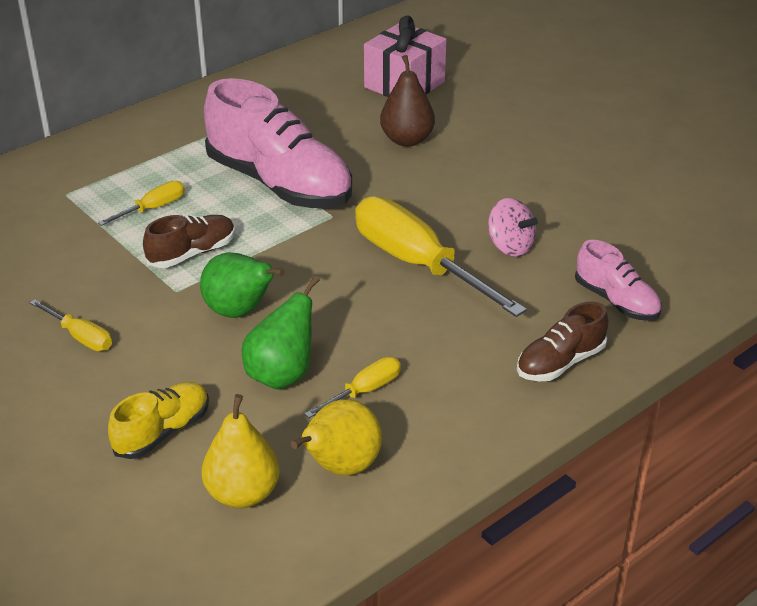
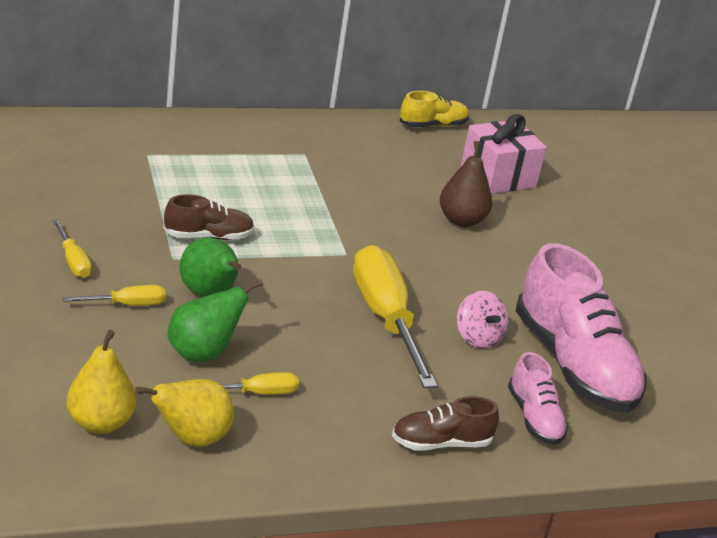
camera: 20 degrees right, 5 degrees down
(153, 208) = (206, 191): yellow screwdriver -> yellow screwdriver (127, 304)
(162, 432) = (77, 353): yellow shoe -> yellow shoe (433, 125)
(279, 184) = (323, 212): pink shoe -> pink shoe (573, 365)

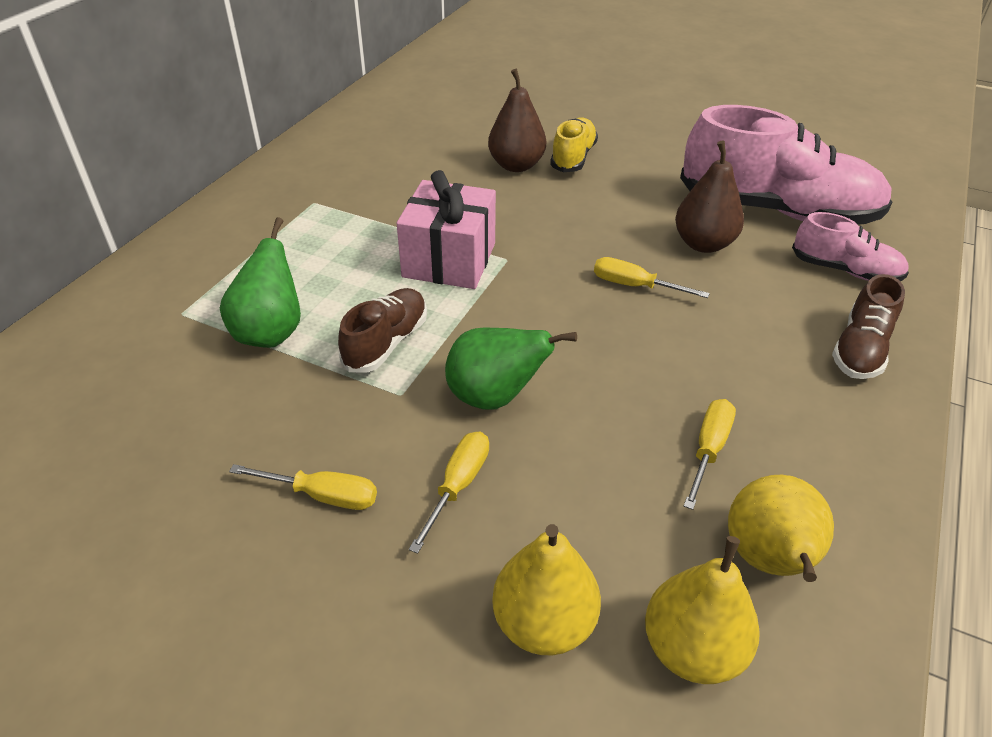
camera: 45 degrees left, 10 degrees up
(67, 365) = (543, 622): none -> yellow pear
(203, 353) = (604, 461): green pear -> green pear (271, 332)
(385, 318) = (634, 286): yellow screwdriver -> yellow screwdriver, size x0.46
(433, 125) = (357, 110): yellow shoe -> yellow shoe (573, 158)
(478, 338) = (703, 244): pink spinning top -> brown pear
(498, 176) = (470, 116): pink gift -> pink gift (449, 260)

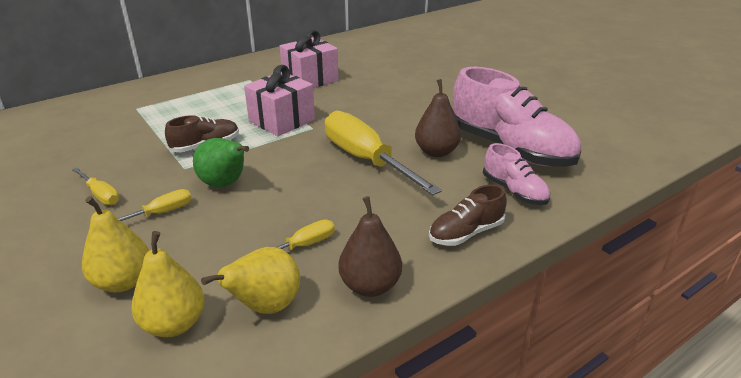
camera: 30 degrees right, 10 degrees down
(271, 332) = (162, 126): green pear -> none
(408, 176) = (310, 79): none -> pink gift
(516, 165) = (375, 88): brown pear -> brown pear (370, 286)
(573, 158) = (413, 92): yellow shoe -> none
(634, 286) = (366, 159): yellow screwdriver -> yellow screwdriver, size x2.16

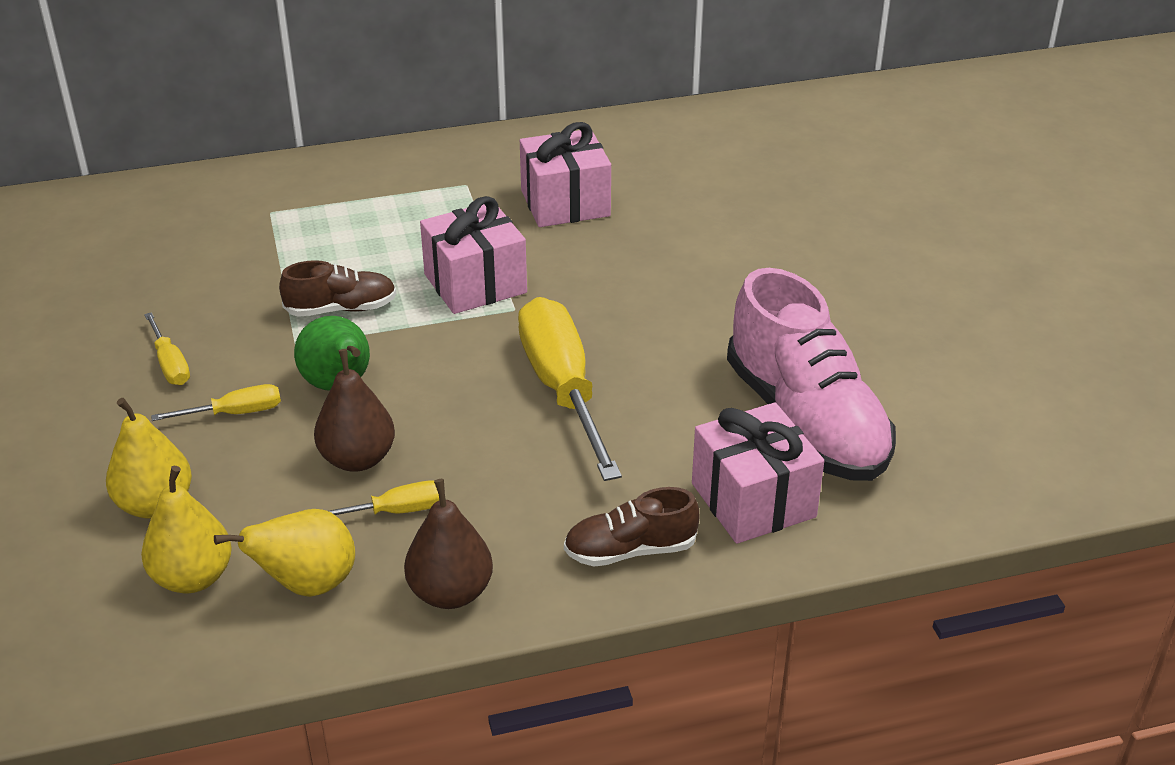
camera: 20 degrees right, 5 degrees up
(436, 152) = (681, 400): brown pear -> brown pear (358, 459)
(514, 191) = (753, 500): pink shoe -> pink gift

